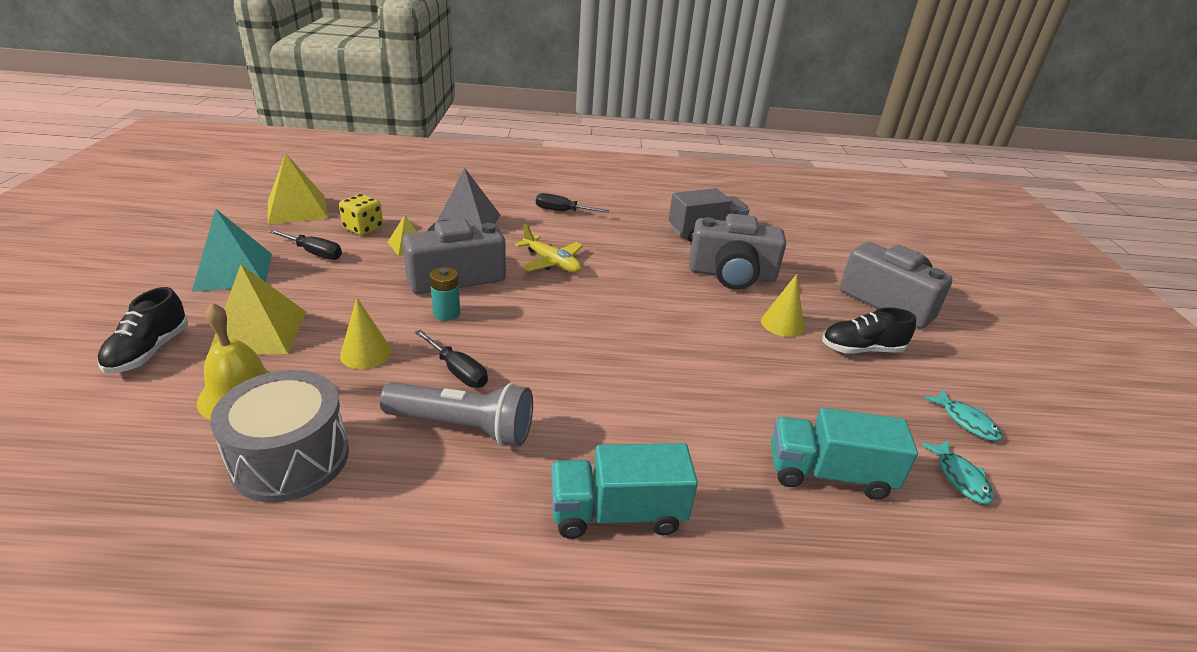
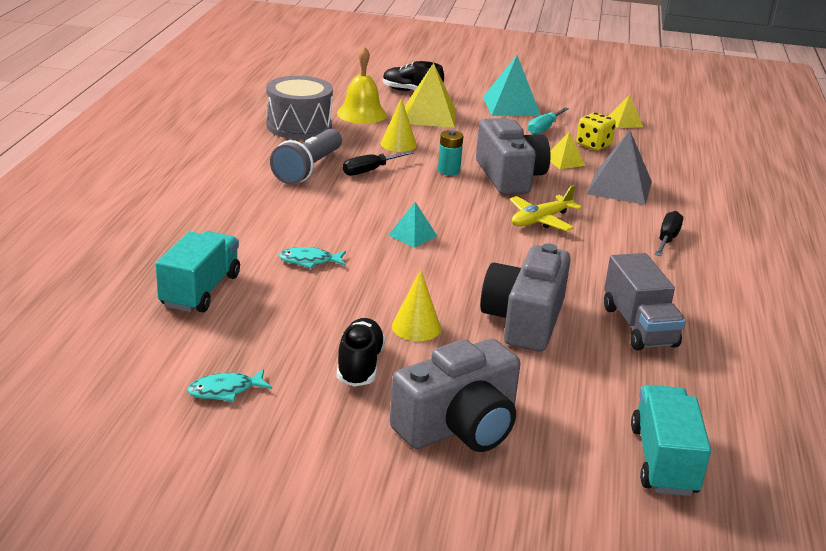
camera: 100 degrees right, 5 degrees down
(297, 209) = (625, 122): yellow pyramid -> yellow pyramid, size x0.55
(314, 253) = (544, 128): black screwdriver -> turquoise screwdriver
(617, 332) = (412, 235): none -> turquoise pyramid
(617, 513) = (209, 206): turquoise truck -> turquoise truck (663, 461)
(960, 477) = (162, 354): turquoise fish -> turquoise fish (309, 261)

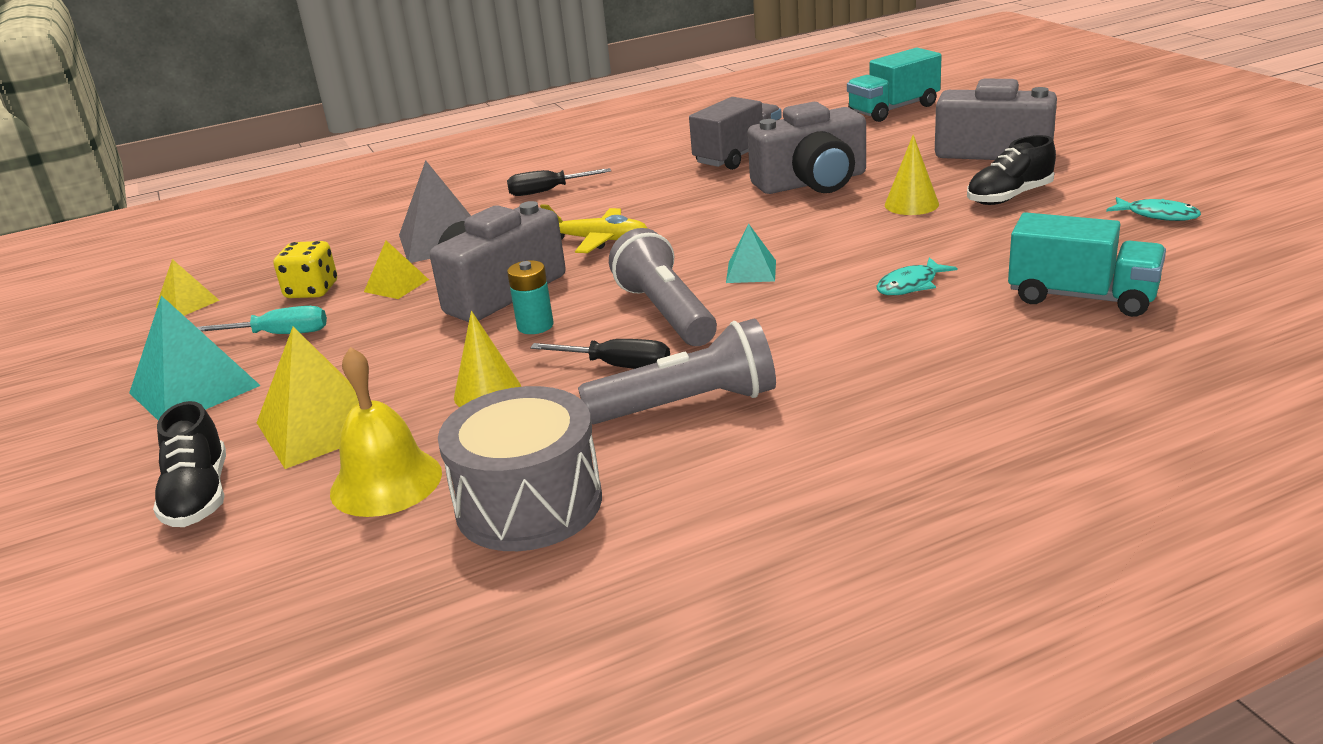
camera: 120 degrees left, 0 degrees up
(200, 291) = (1082, 297): turquoise truck -> turquoise truck turned 135 degrees counterclockwise
(309, 261) = (910, 285): turquoise fish -> turquoise fish turned 90 degrees clockwise
(404, 198) = (666, 312): none -> grey flashlight

